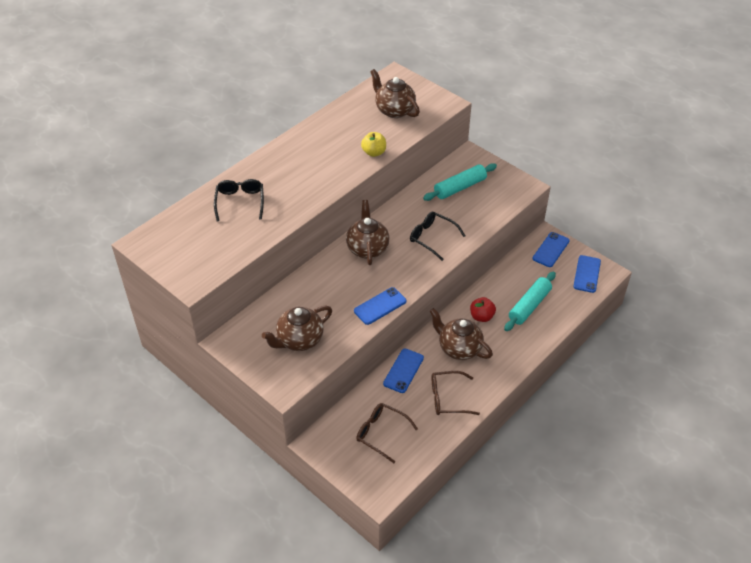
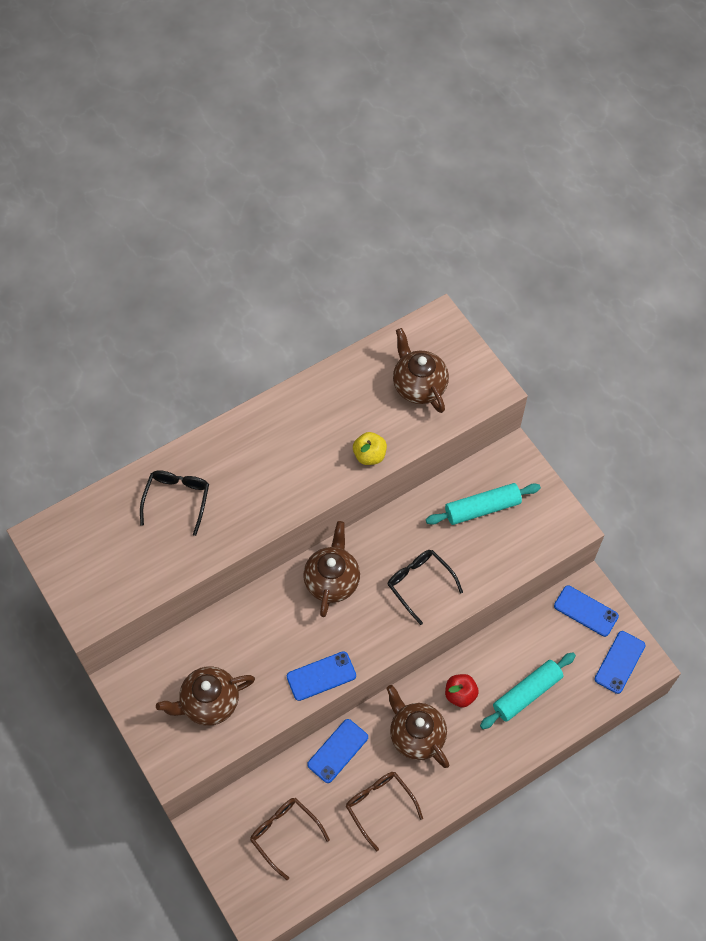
camera: 15 degrees right, 15 degrees up
(448, 398) = (379, 805): brown glasses -> brown glasses turned 45 degrees clockwise
(551, 250) = (586, 611): blue phone -> blue phone turned 75 degrees clockwise

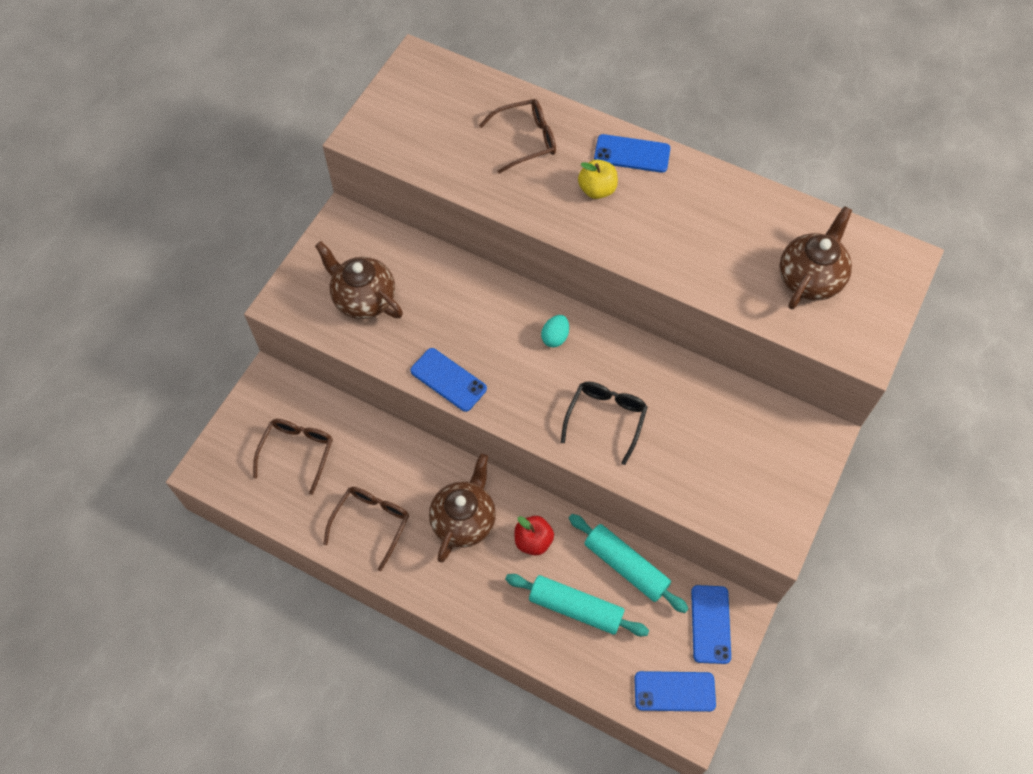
camera: 60 degrees right, 0 degrees up
(177, 499) = (526, 140): black glasses -> brown glasses
(332, 581) = (555, 337): brown teapot -> turquoise egg
(338, 751) = (405, 456): blue phone -> blue phone (632, 154)
(369, 455) = (693, 274): yellow apple -> yellow apple (597, 190)
(482, 508) = (734, 436): turquoise rolling pin -> turquoise rolling pin (626, 566)

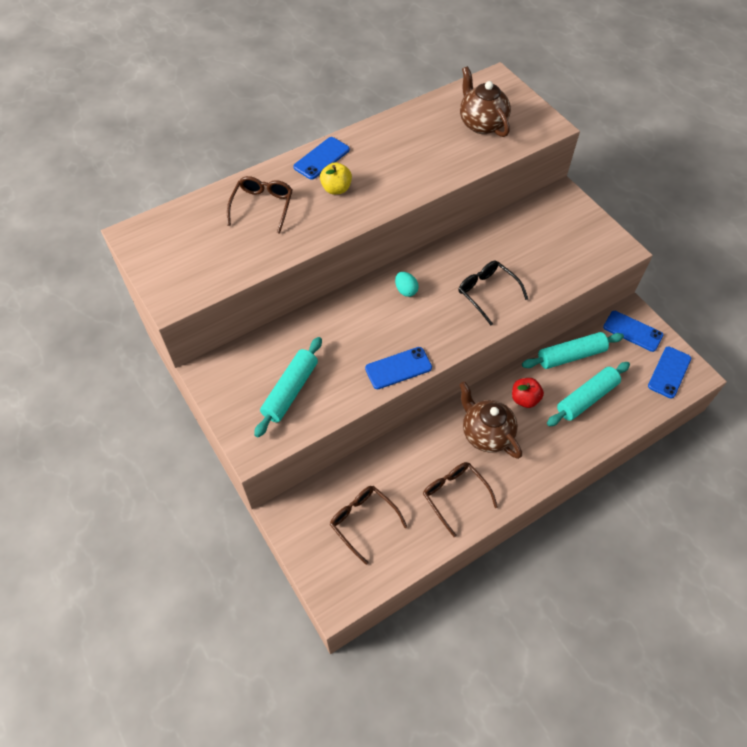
camera: 60 degrees left, 5 degrees down
(363, 299) = (290, 391): brown teapot -> turquoise rolling pin

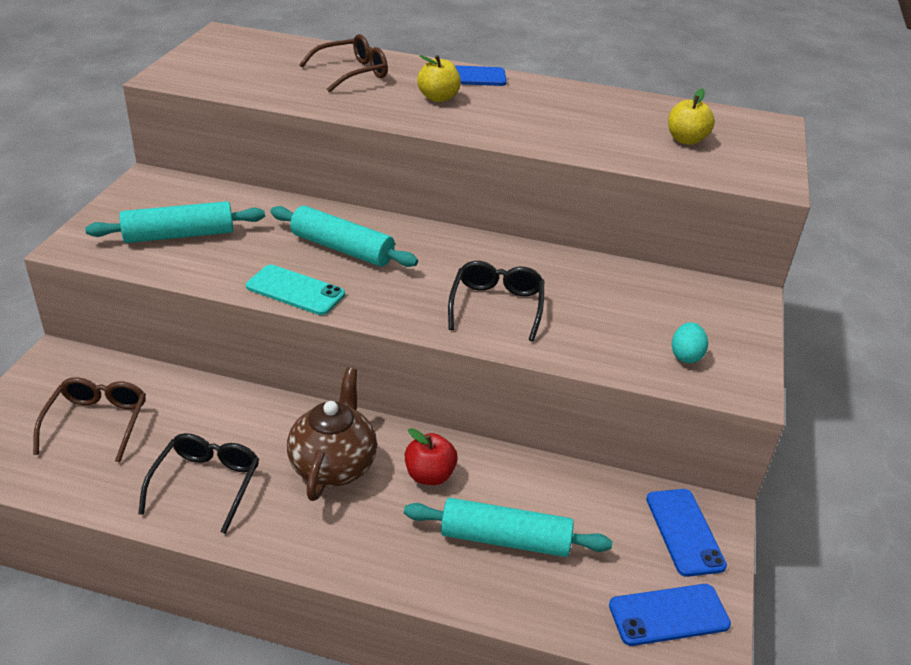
camera: 45 degrees right, 20 degrees down
(398, 368) = (295, 290): blue phone -> turquoise phone
(406, 290) = (416, 248): turquoise egg -> turquoise egg (686, 356)
(454, 495) = (206, 483): brown glasses -> black glasses
(481, 124) = (686, 140): brown teapot -> yellow apple
(570, 355) = (556, 486): turquoise rolling pin -> turquoise rolling pin (342, 248)

